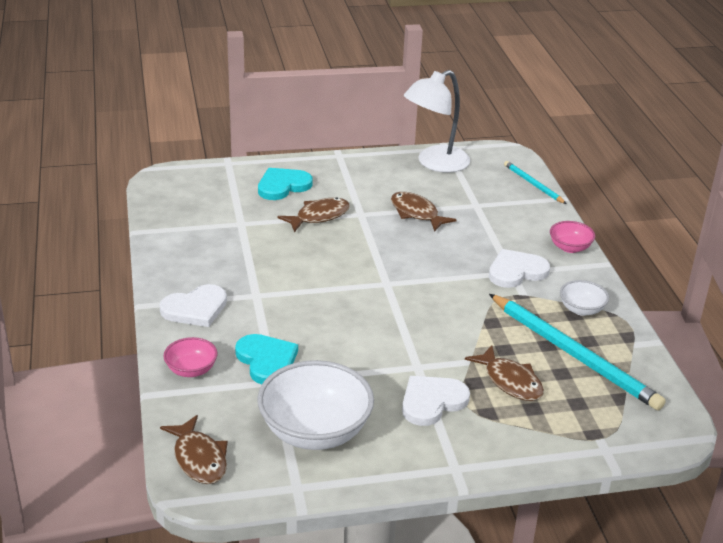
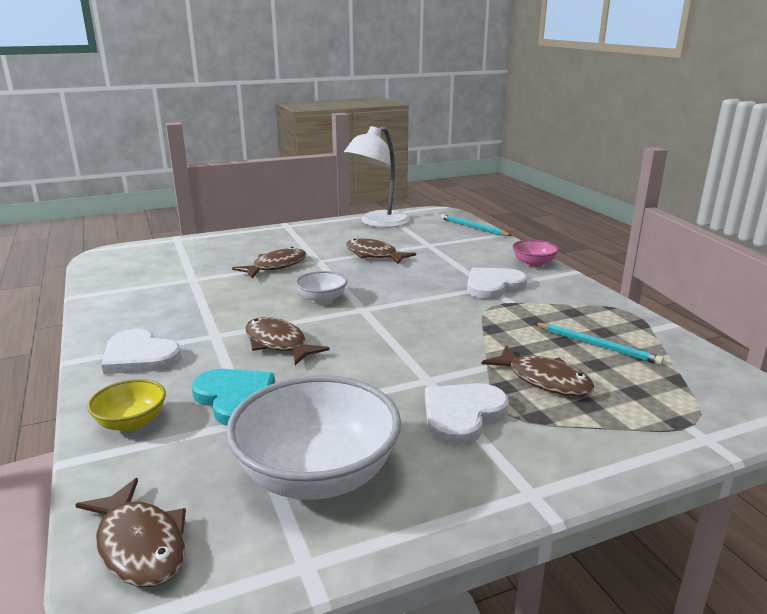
camera: 10 degrees left, 10 degrees down
(191, 370) = (131, 422): pink bowl -> yellow bowl
(195, 309) = (139, 356): white heart -> white heart turned 75 degrees clockwise
(283, 186) = (235, 249): turquoise heart -> none
(306, 312) = (278, 343): none -> brown fish
(574, 354) = (597, 345): turquoise pencil -> turquoise pencil, size x0.51
(581, 309) = (577, 307): white bowl -> white bowl (322, 299)

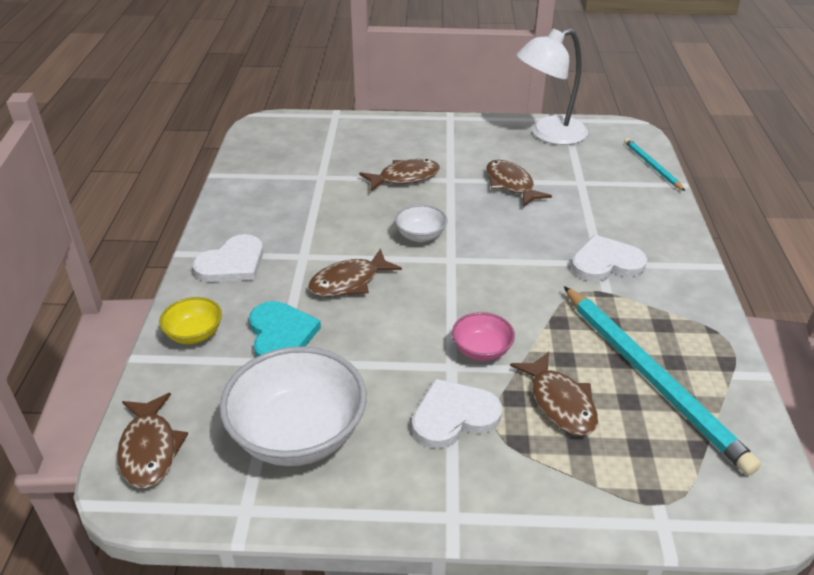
camera: 25 degrees right, 15 degrees up
(139, 356) = (232, 263): white heart -> white heart turned 105 degrees counterclockwise
(278, 343) = (349, 282): brown fish -> brown fish turned 105 degrees counterclockwise
(533, 264) = (677, 242): pink bowl -> pink bowl (481, 350)
(597, 345) = (651, 378): turquoise pencil -> turquoise pencil, size x1.97

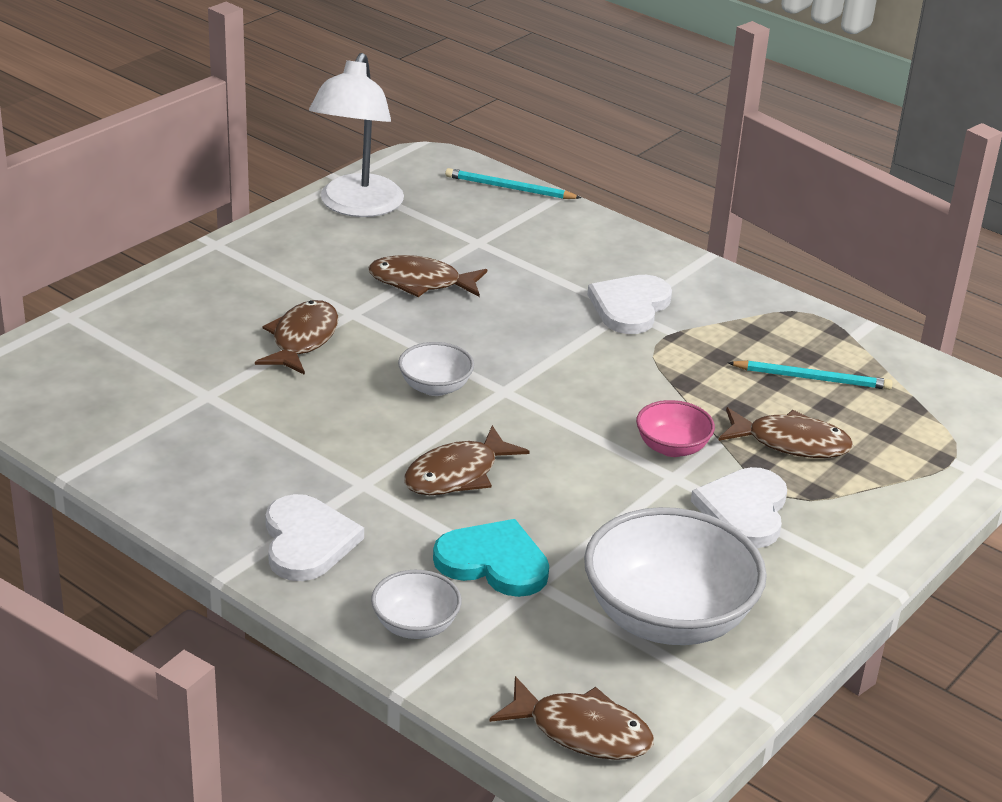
camera: 55 degrees left, 5 degrees down
(194, 334) = (415, 625): yellow bowl -> white bowl
(349, 282) = (457, 474): brown fish -> brown fish turned 45 degrees clockwise
(651, 378) = (812, 378): turquoise pencil -> turquoise pencil, size x0.51

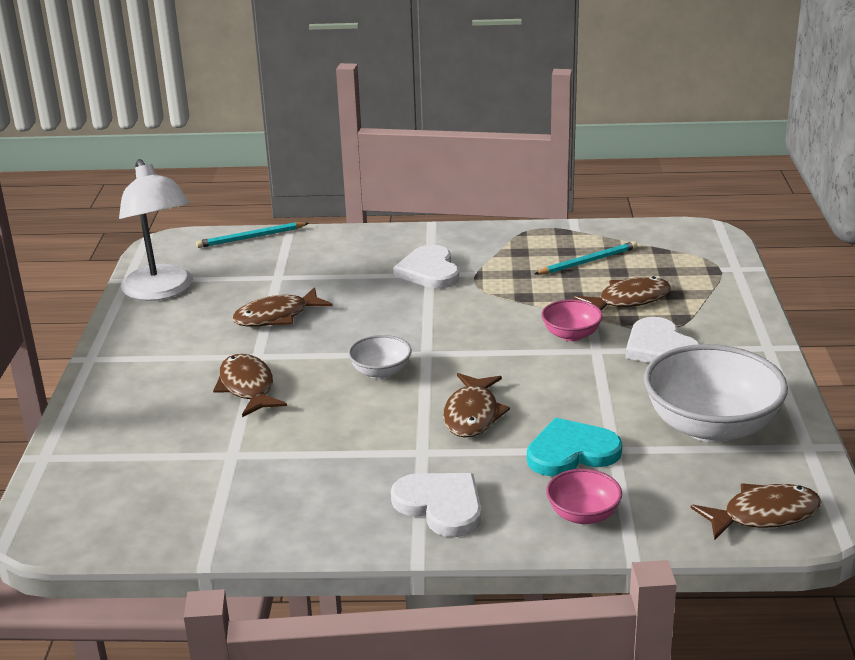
camera: 35 degrees left, 5 degrees down
(415, 625) = (583, 514): white bowl -> pink bowl

